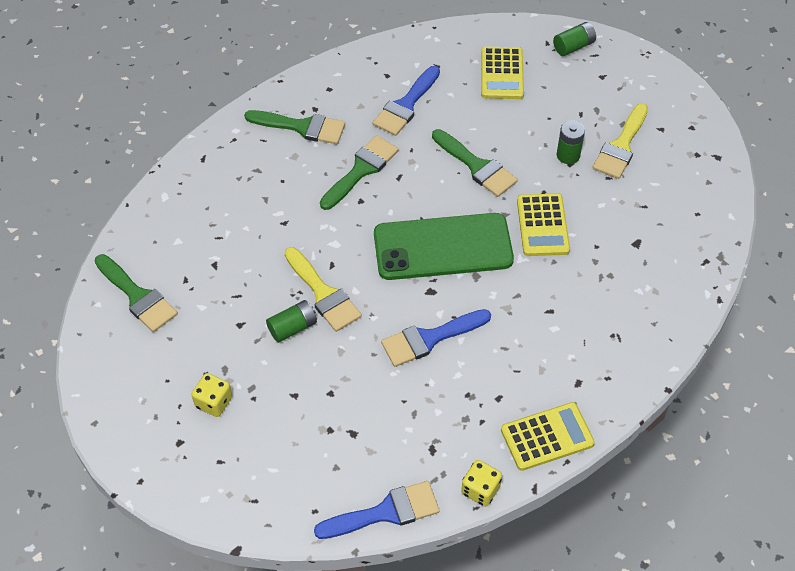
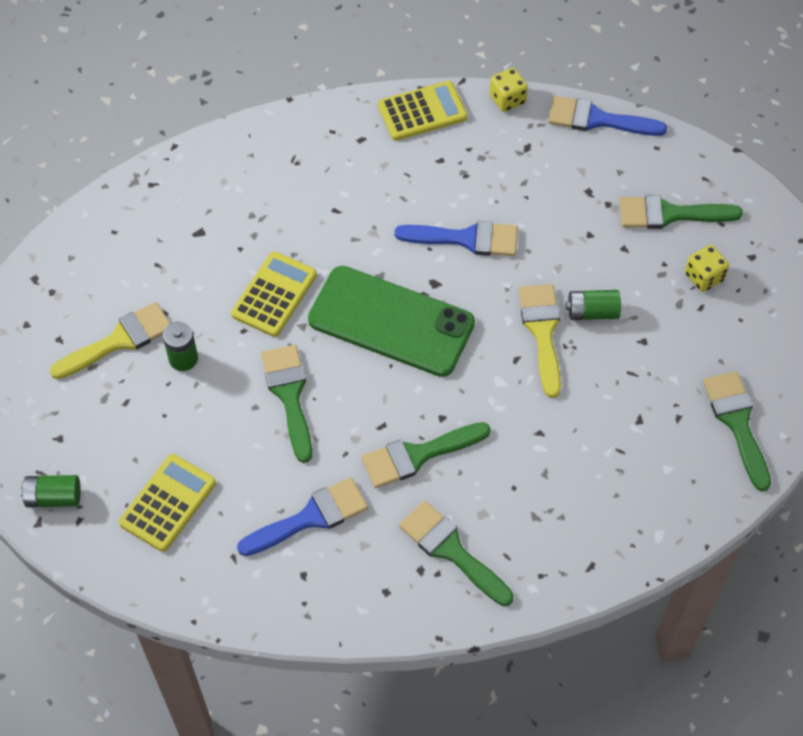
camera: 150 degrees left, 5 degrees up
(270, 447) = (669, 214): none -> green brush
(547, 437) = (422, 111): yellow calculator -> yellow calculator turned 150 degrees clockwise

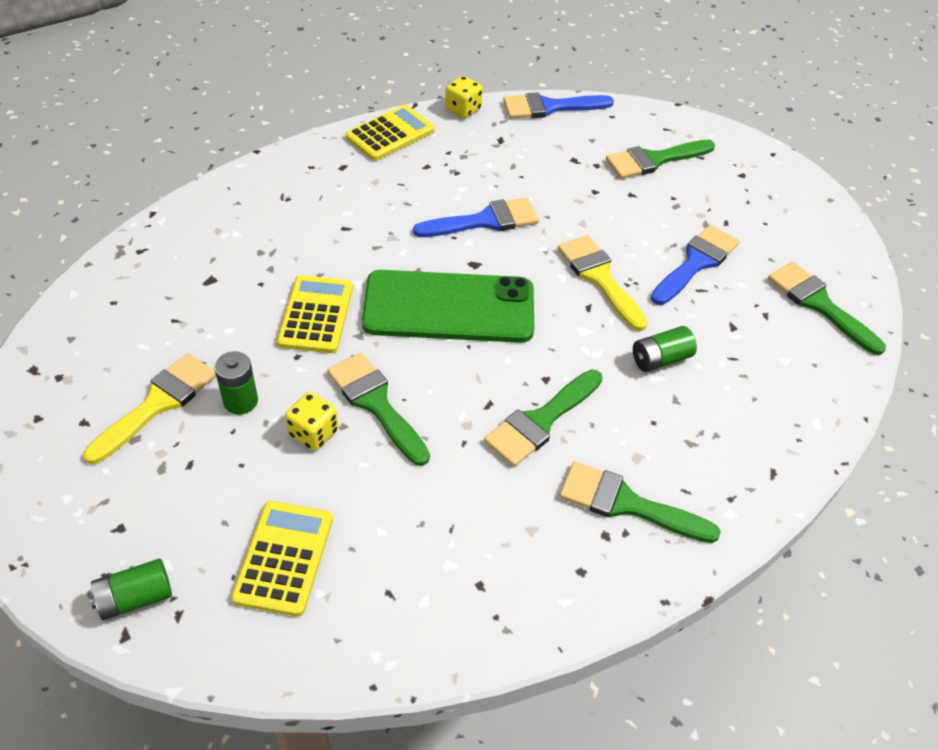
camera: 25 degrees left, 10 degrees down
(311, 517) = (458, 519): blue brush -> blue brush (696, 262)
(592, 312) = (634, 250): green battery -> green battery (660, 359)
(704, 277) = (713, 199): yellow dice -> yellow dice (313, 433)

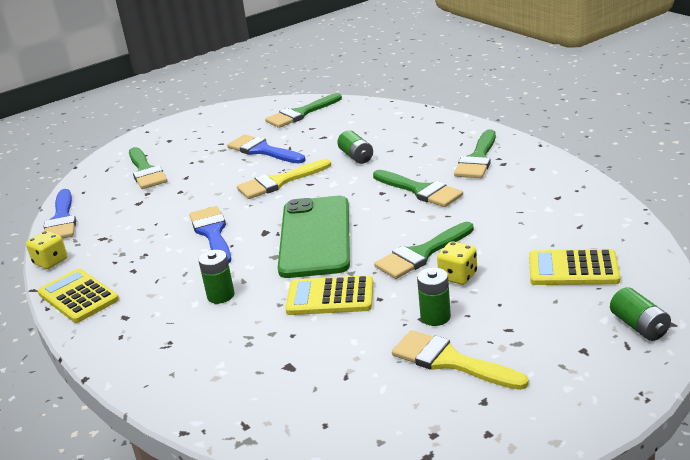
camera: 85 degrees left, 20 degrees down
(353, 230) = (221, 295): none -> green battery

